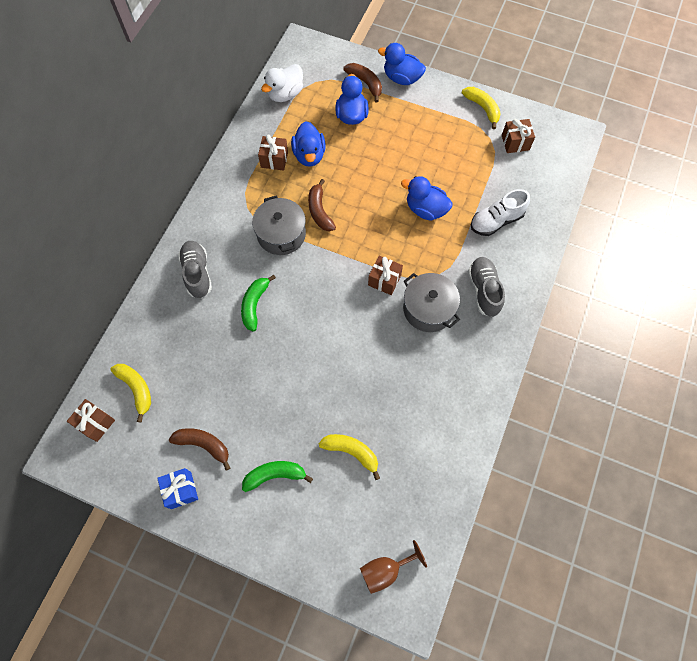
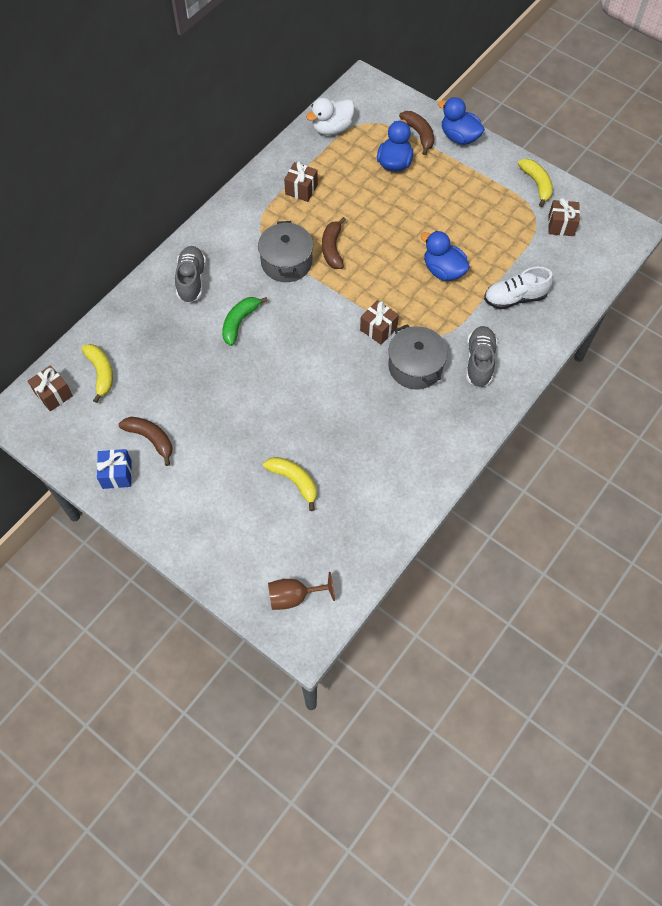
camera: 15 degrees right, 5 degrees down
(275, 475) = (211, 483): green banana -> none
(309, 155) = (338, 193): blue duck -> none

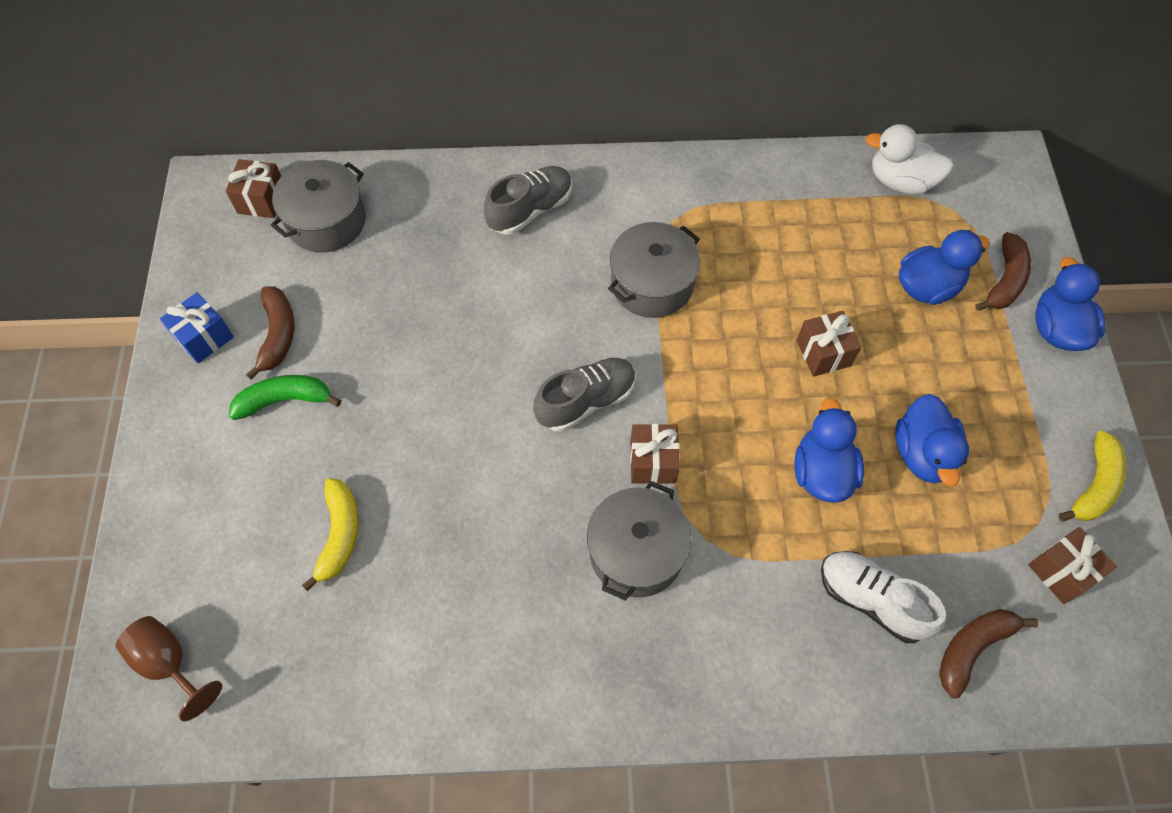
camera: 50 degrees right, 0 degrees up
(101, 373) = (326, 221): yellow banana -> grey pot
(239, 322) = (517, 301): green banana -> green banana (284, 400)
(301, 189) = (774, 219): brown gift -> brown gift (823, 353)
(332, 248) = (722, 317): brown banana -> brown banana (972, 648)
(469, 229) = (922, 454): none -> blue duck
(479, 362) = (720, 631): grey shoe -> grey shoe (586, 401)

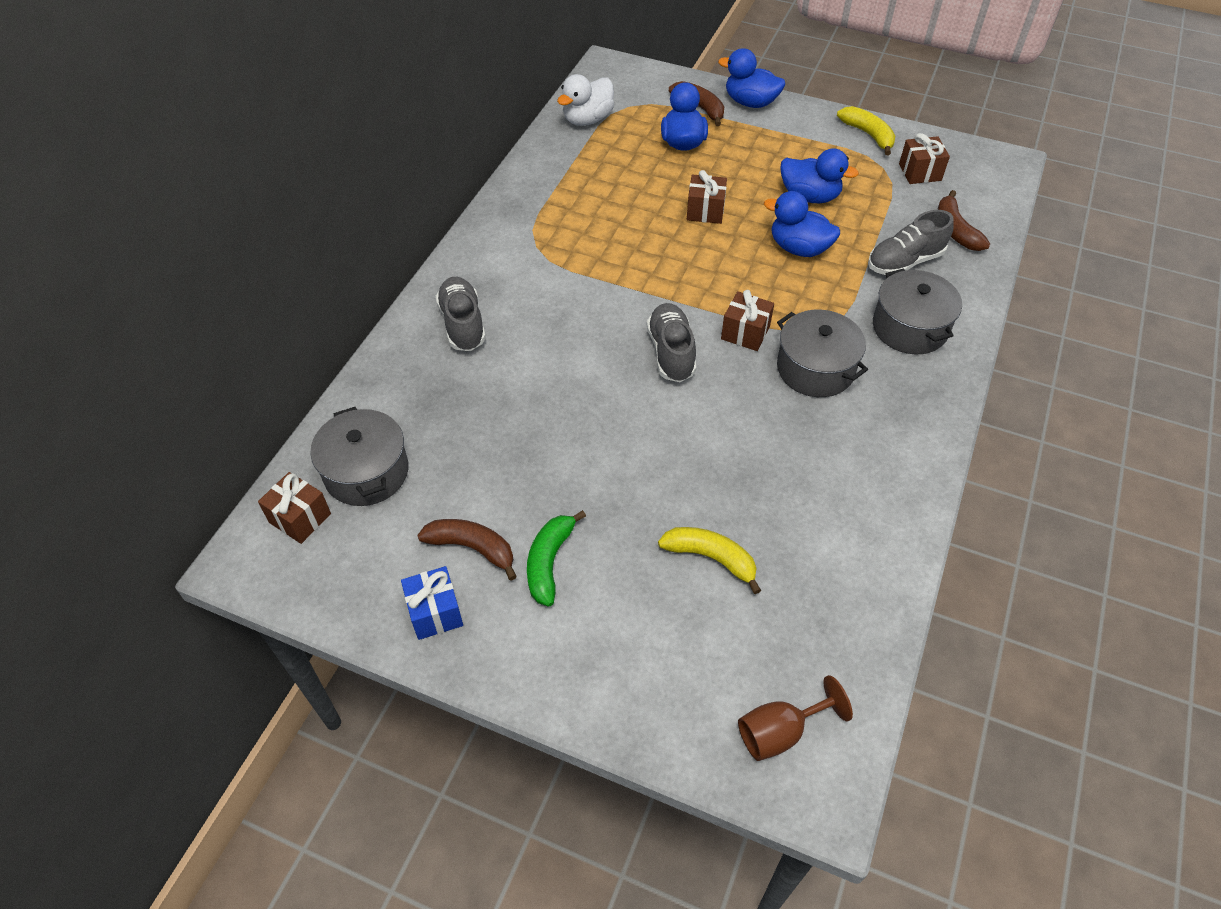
camera: 65 degrees left, 10 degrees down
(652, 284) = (587, 277): grey pot -> grey pot (910, 327)
(871, 600) = (904, 262): white shoe -> grey shoe

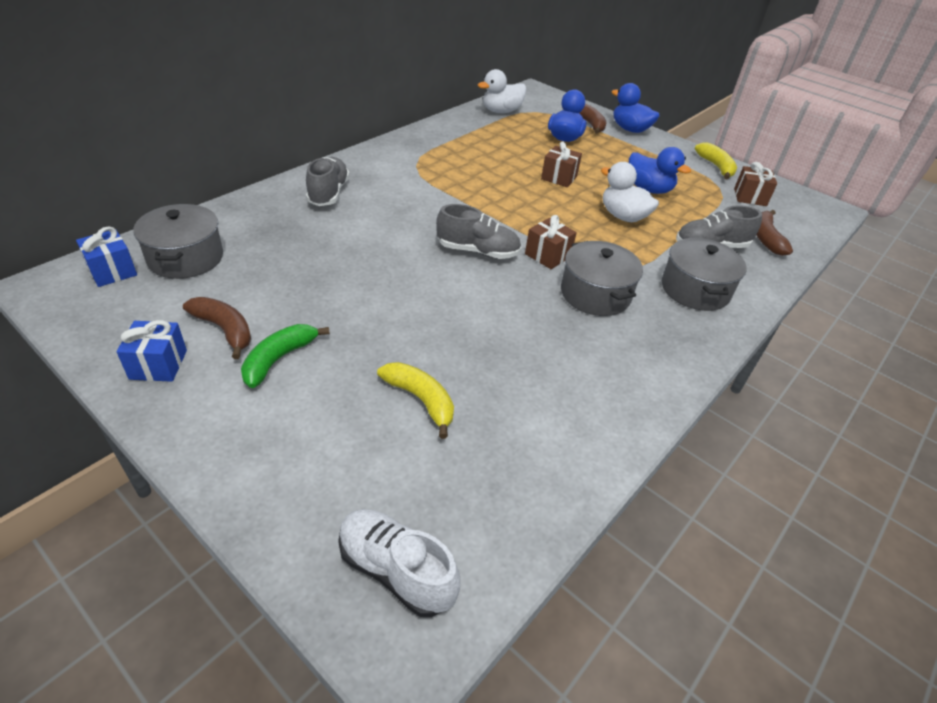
camera: 15 degrees right, 10 degrees down
(300, 518) = (112, 271): brown gift -> blue gift
(671, 353) = (478, 251): grey shoe -> grey shoe turned 90 degrees clockwise
(780, 732) = (396, 570): brown goblet -> white shoe
(799, 248) = (623, 216): blue duck -> white duck

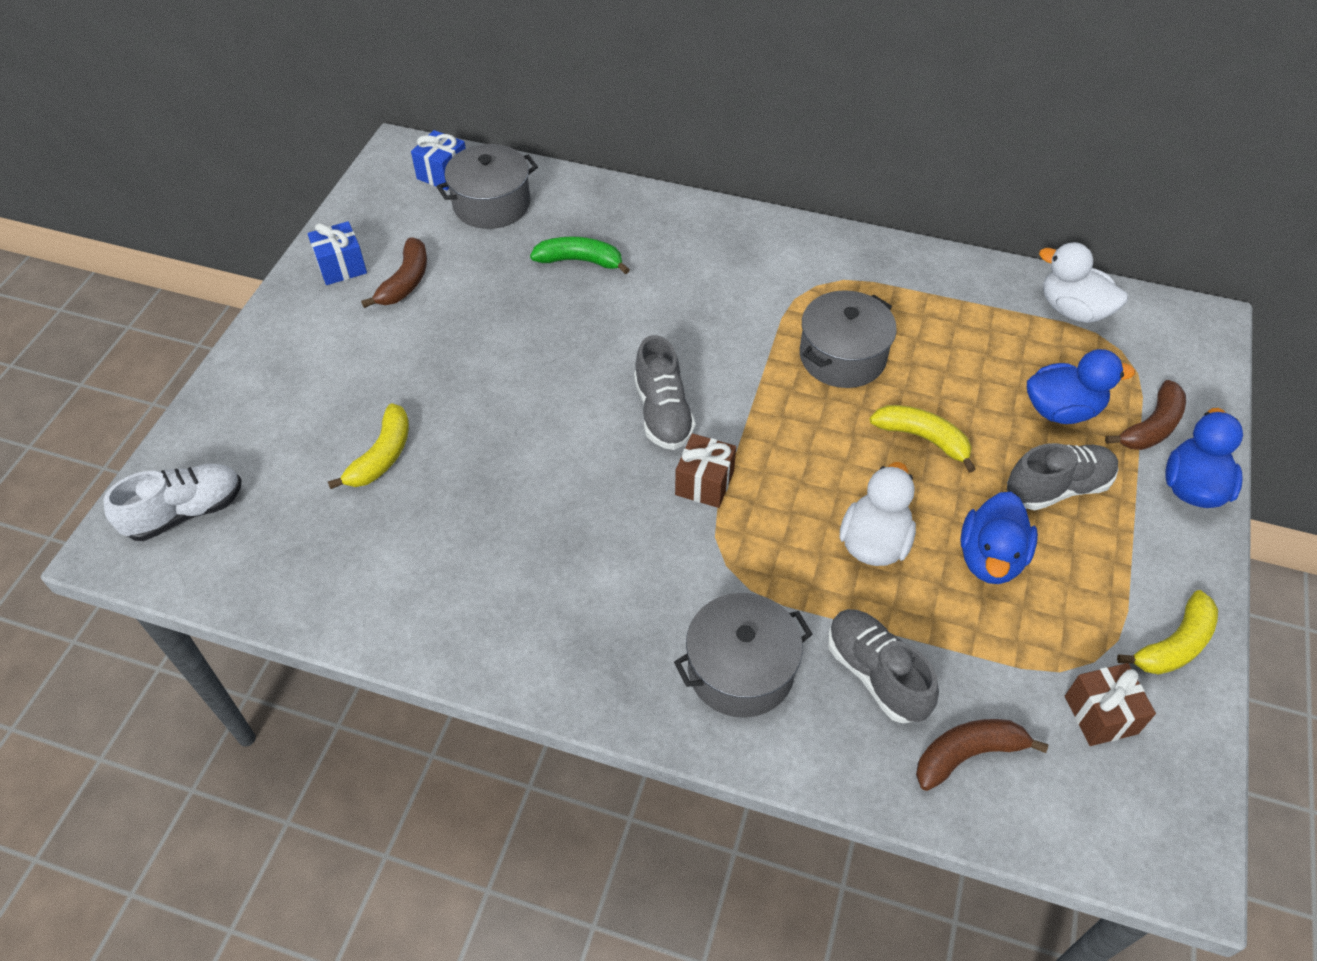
camera: 70 degrees right, 10 degrees up
(279, 359) = (386, 334): green banana -> green banana (580, 261)
(328, 193) = (683, 242): grey shoe -> grey shoe (1057, 488)
(396, 570) = (186, 512): white shoe -> white shoe turned 45 degrees clockwise
(559, 177) = (923, 438): brown gift -> yellow banana
(595, 294) = (652, 555): grey pot -> grey pot (842, 356)

